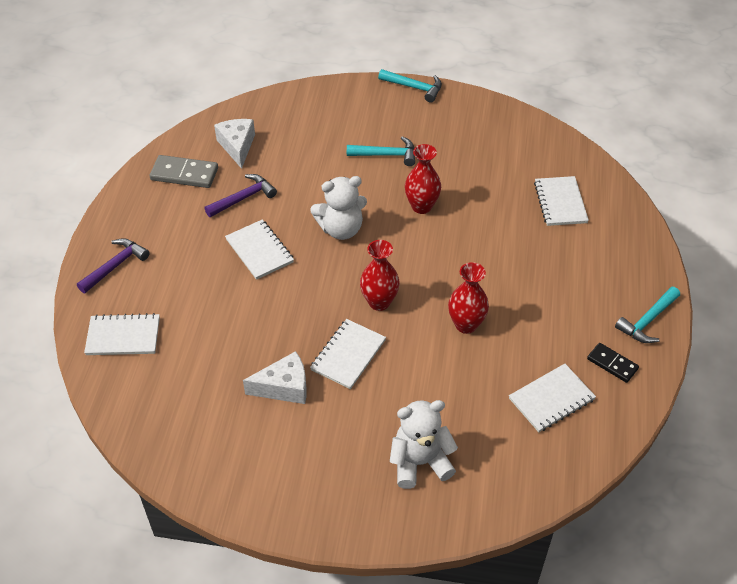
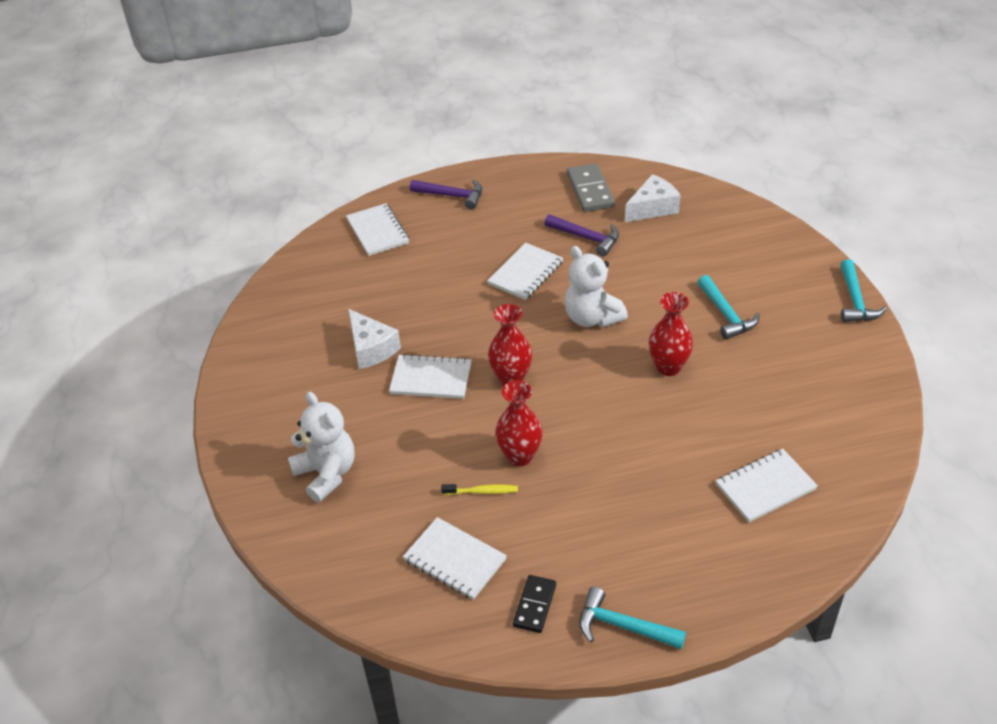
camera: 70 degrees right, 5 degrees down
(491, 360) = (482, 491): none -> yellow toothbrush

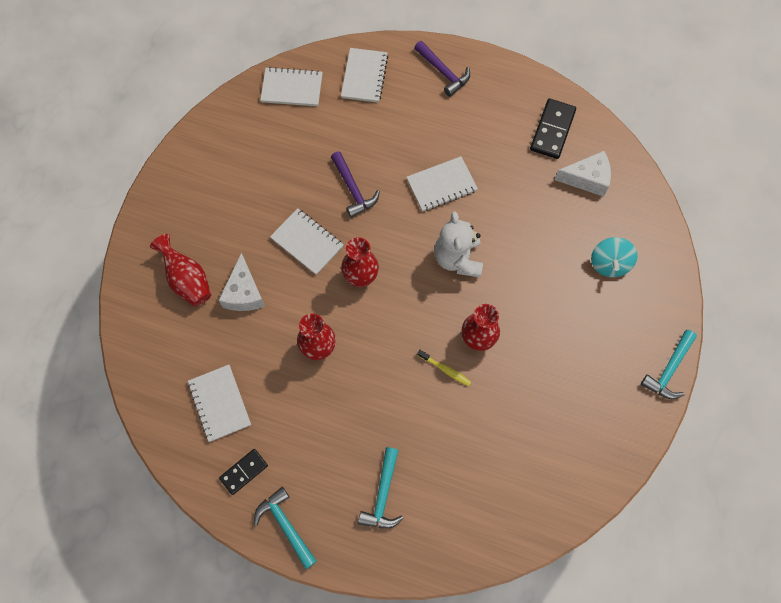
camera: 30 degrees right, 25 degrees up
(326, 473) = (187, 280): white teddy bear -> red vase
(371, 349) = (285, 189): white cheese -> white cheese (244, 293)
(482, 491) = (274, 361): yellow toothbrush -> yellow toothbrush (445, 370)
(586, 238) = (512, 178): purple hammer -> purple hammer (353, 189)
(590, 190) = (552, 130): grey domino -> black domino
(726, 314) = (558, 319): turquoise hammer -> turquoise hammer (383, 495)
(730, 255) = (609, 264): none -> turquoise spinning top
(765, 487) = (462, 486): white notebook -> white notebook (292, 88)

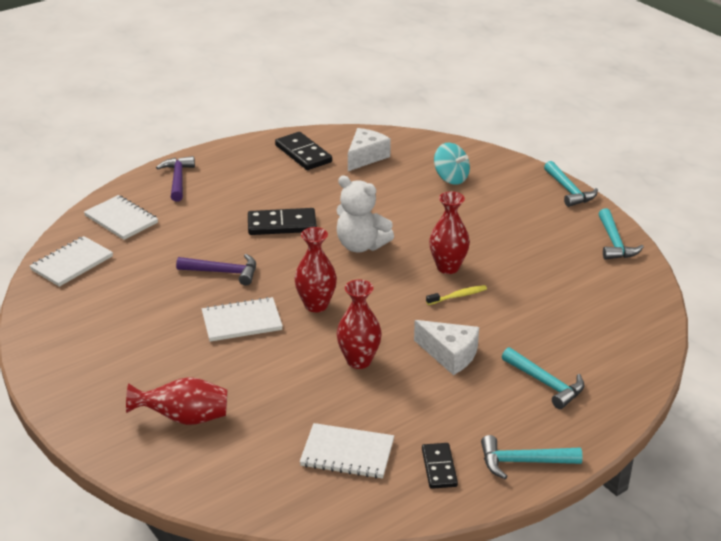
camera: 55 degrees left, 35 degrees down
(244, 293) = (245, 384): white cheese -> white cheese (450, 355)
(441, 185) = (282, 225): white notebook -> black domino
(443, 72) = (178, 179): purple hammer -> purple hammer turned 90 degrees counterclockwise
(615, 450) = (614, 242): none -> turquoise hammer

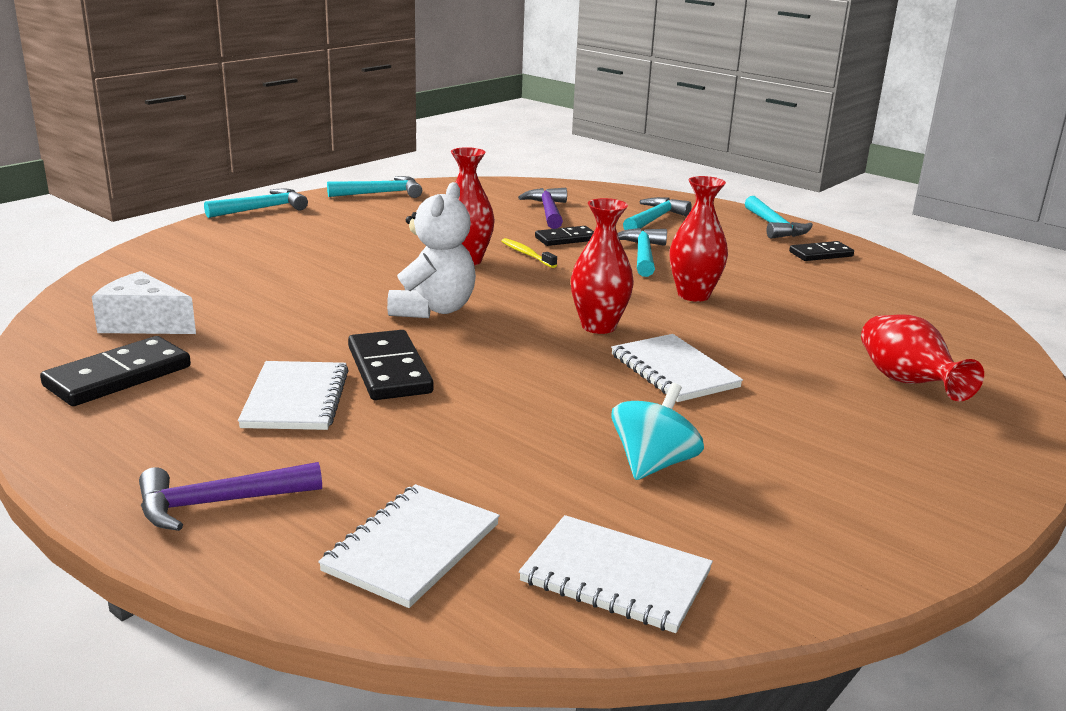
camera: 105 degrees left, 10 degrees down
(223, 272) = (556, 401): purple hammer -> purple hammer (548, 211)
(347, 453) = (850, 291): white notebook -> white notebook (296, 399)
(450, 355) = (643, 255): white cheese -> turquoise hammer
(451, 178) = (225, 265): turquoise spinning top -> turquoise spinning top (653, 464)
(493, 321) = (566, 239): none -> black domino

